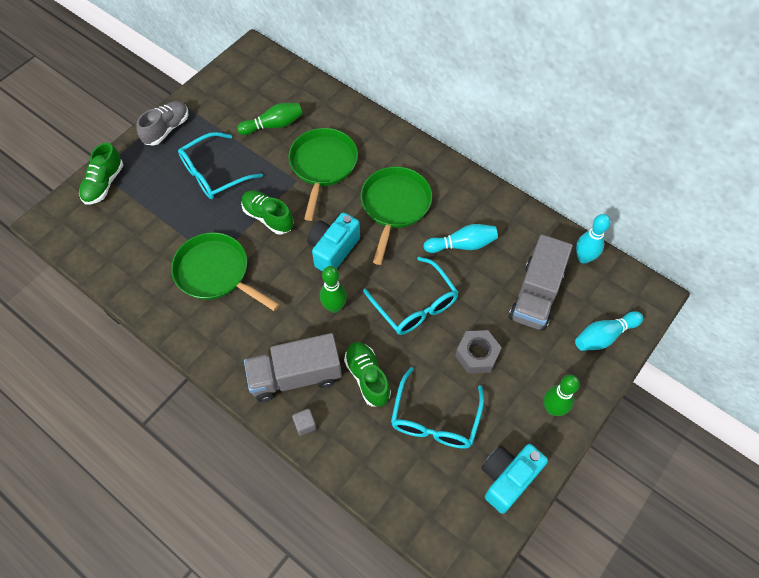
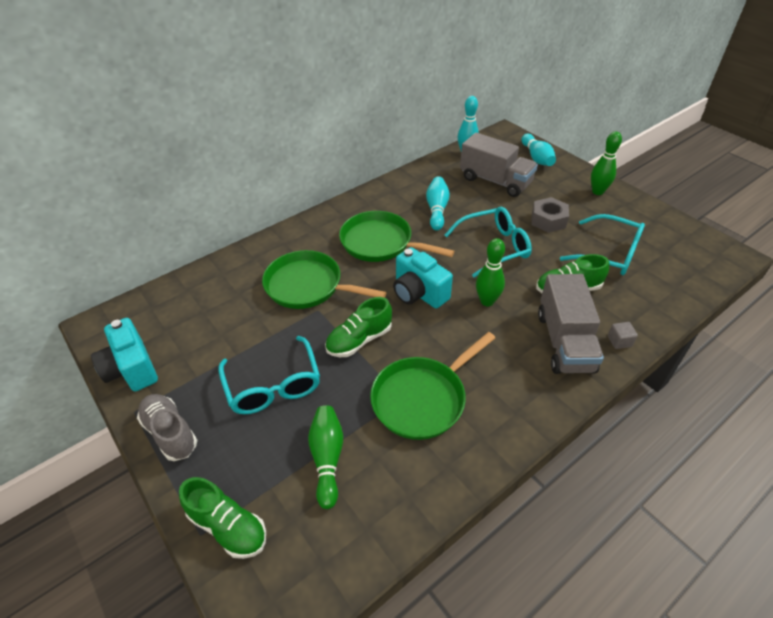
camera: 75 degrees left, 15 degrees down
(273, 125) = (229, 319): green bowling pin -> green bowling pin (327, 458)
(507, 479) = (659, 224): turquoise camera -> turquoise camera (132, 368)

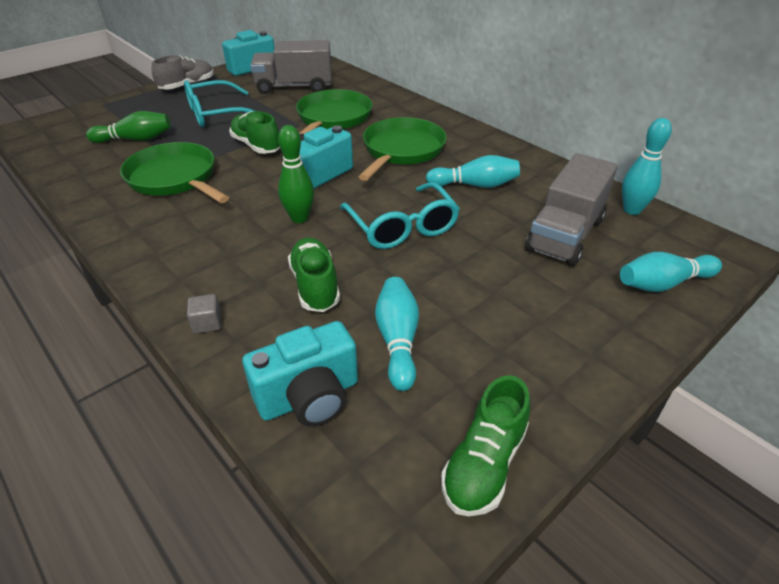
camera: 85 degrees right, 5 degrees down
(228, 526) = (102, 111): green shoe -> green shoe (484, 464)
(548, 220) = (474, 281): grey nut -> none
(564, 342) = (220, 273): grey truck -> grey truck (294, 87)
(597, 192) = (582, 353): green bowling pin -> none
(608, 253) = (398, 340): turquoise glasses -> turquoise bowling pin
(663, 288) = (309, 397): none -> turquoise camera

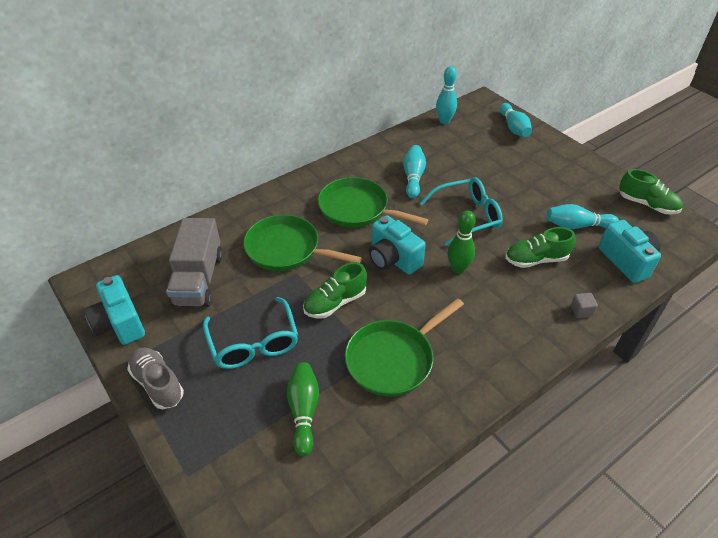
camera: 85 degrees left, 5 degrees up
(565, 235) = (471, 150): grey truck -> none

